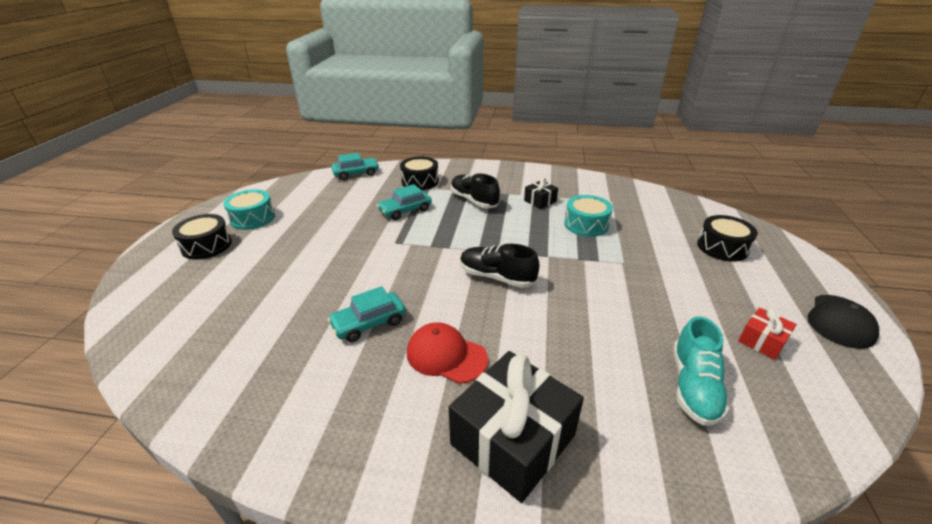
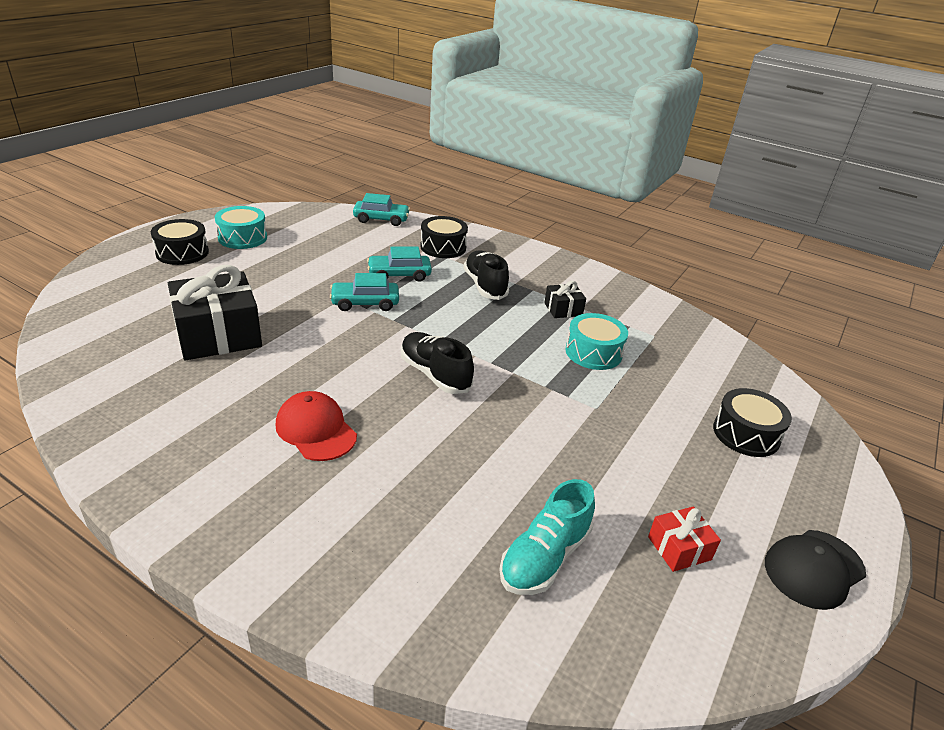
camera: 20 degrees right, 0 degrees up
(369, 323) = (269, 374): turquoise car -> turquoise car (365, 303)
(513, 439) = (312, 525): black gift -> black gift (218, 335)

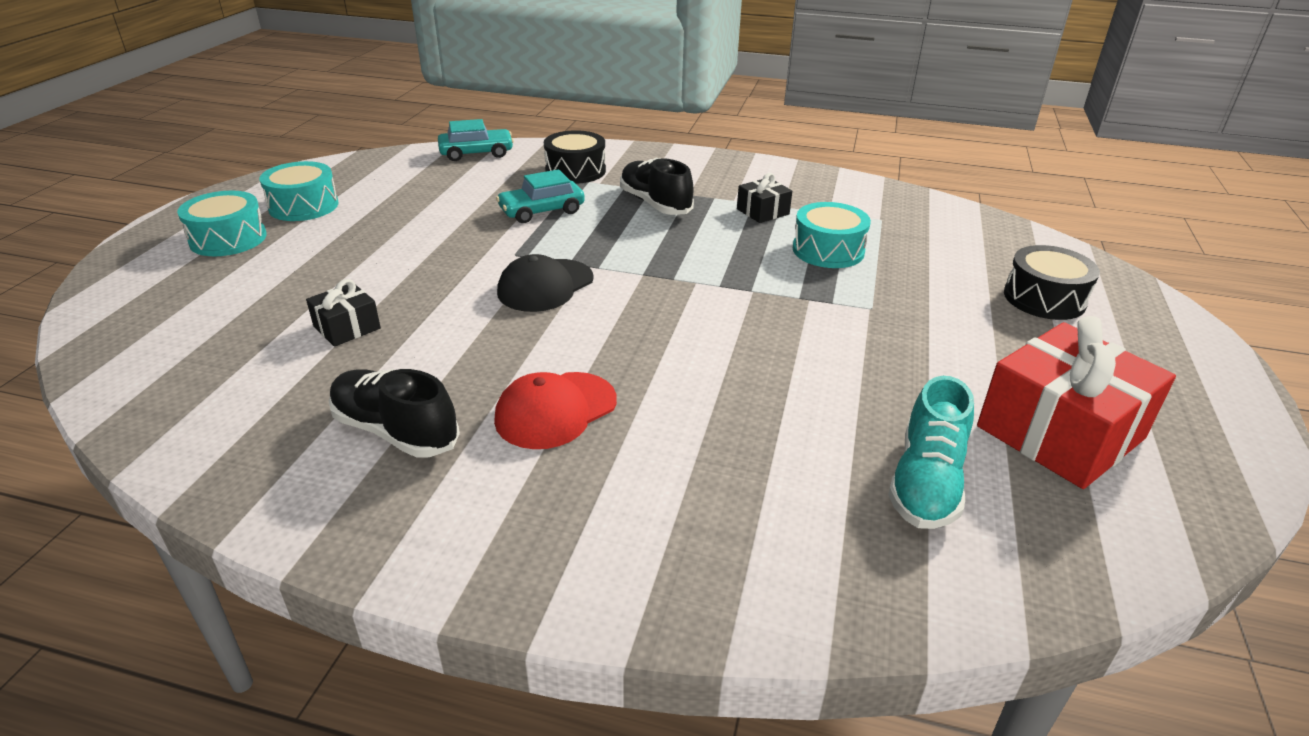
camera: 15 degrees left, 0 degrees up
(182, 253) = (228, 239): black drum -> turquoise drum
(218, 335) = (347, 327): black gift -> black gift, size x0.48
(316, 430) = (555, 410): red cap -> red cap turned 75 degrees counterclockwise
(365, 303) = (520, 251): turquoise car -> none
(435, 374) = (662, 313): black shoe -> black shoe (395, 431)
(679, 548) = (1060, 432): red gift -> red gift, size x2.09
(813, 568) = (1203, 416): black cap -> black cap (545, 286)

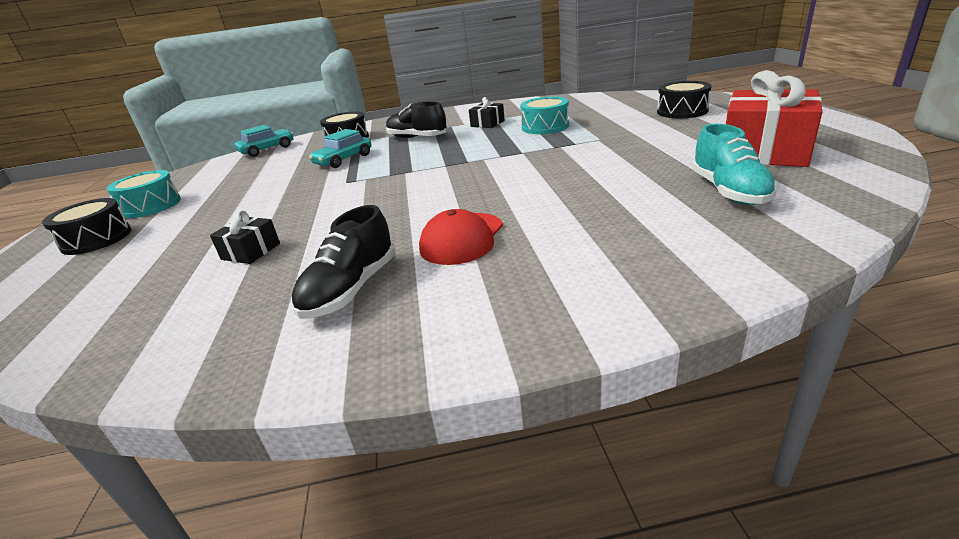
camera: 20 degrees left, 5 degrees down
(228, 239) = (97, 239): turquoise drum -> black drum
(395, 431) = (351, 289): black shoe -> black shoe turned 75 degrees counterclockwise
(545, 286) = (385, 188): black cap -> none

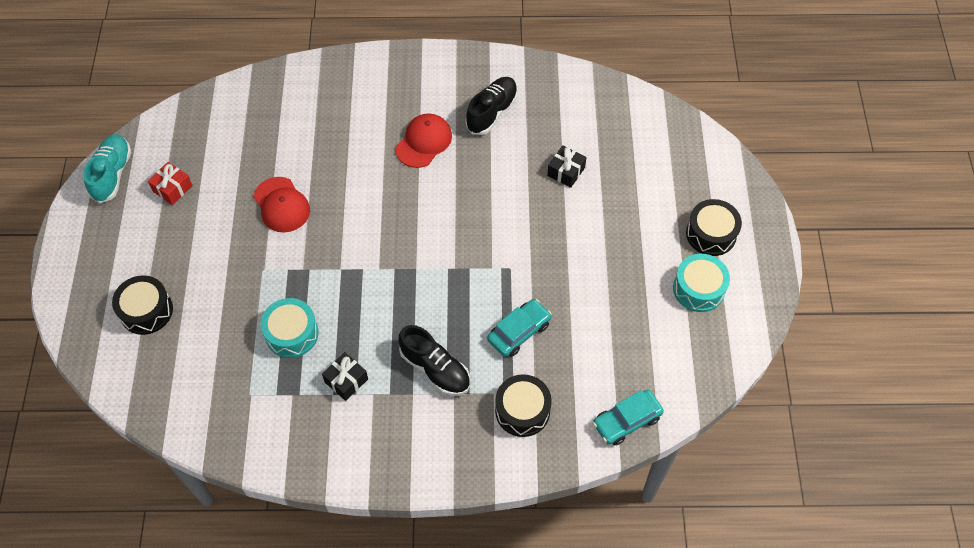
camera: 175 degrees left, 30 degrees up
(619, 166) = (281, 205): none -> red cap
(729, 191) = (243, 142): turquoise shoe -> turquoise shoe (112, 174)
(763, 151) = (172, 188): red gift -> red gift, size x0.48

